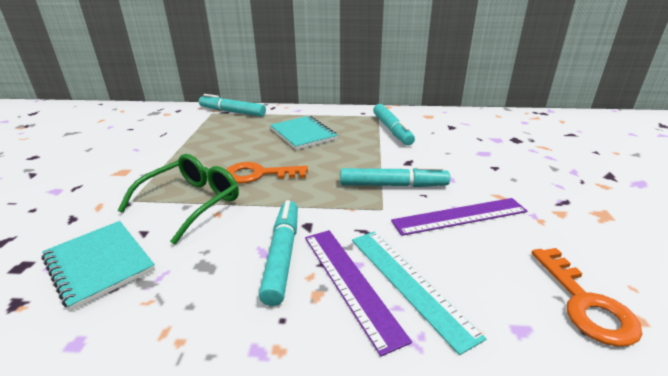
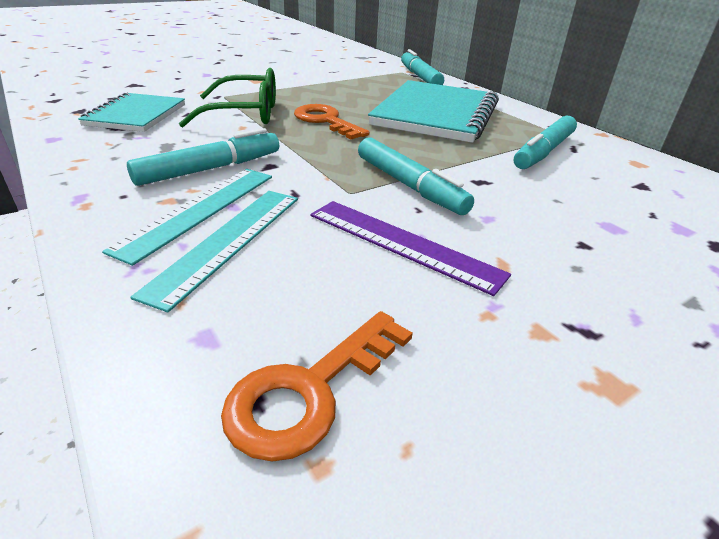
camera: 50 degrees right, 5 degrees up
(303, 134) = (436, 114): turquoise notebook -> turquoise notebook, size x1.66
(350, 283) = (199, 210): purple ruler -> turquoise ruler

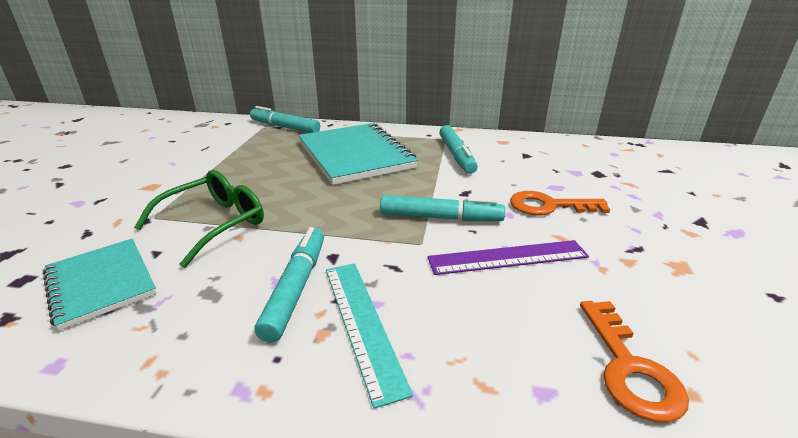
camera: 45 degrees left, 5 degrees down
(227, 241) = (428, 329): turquoise ruler -> none
(325, 121) = (294, 197): orange key -> orange key (548, 206)

